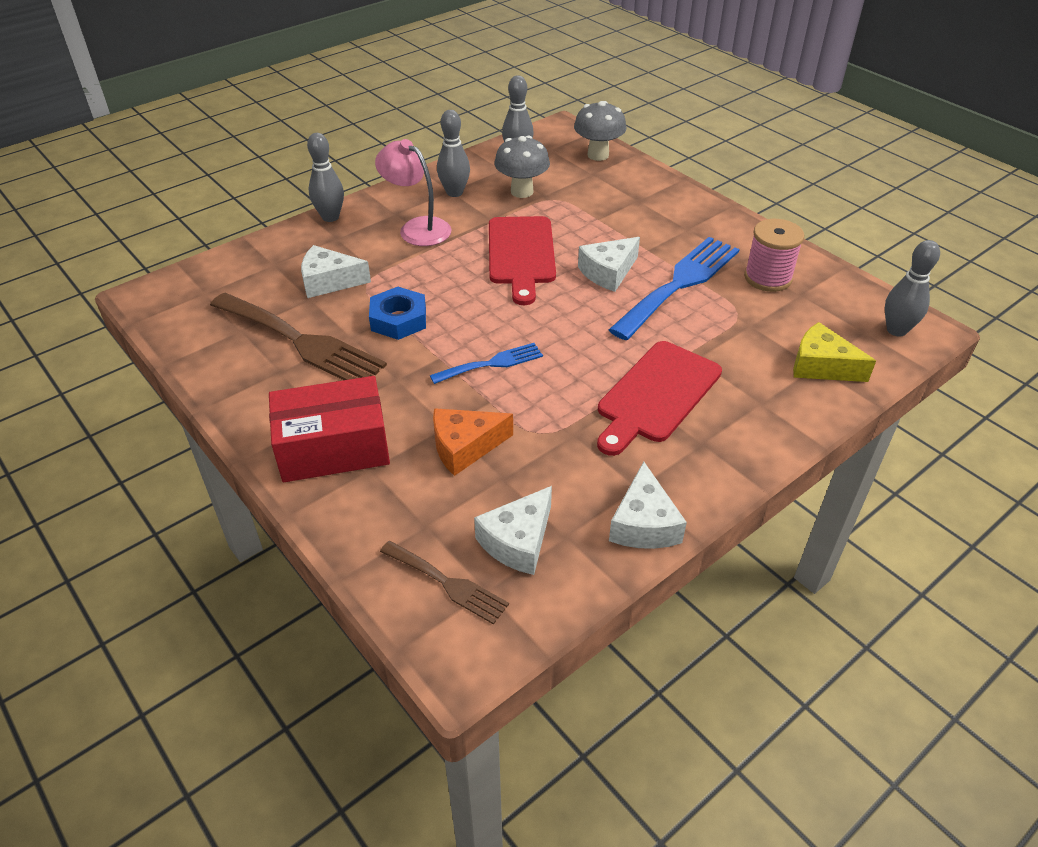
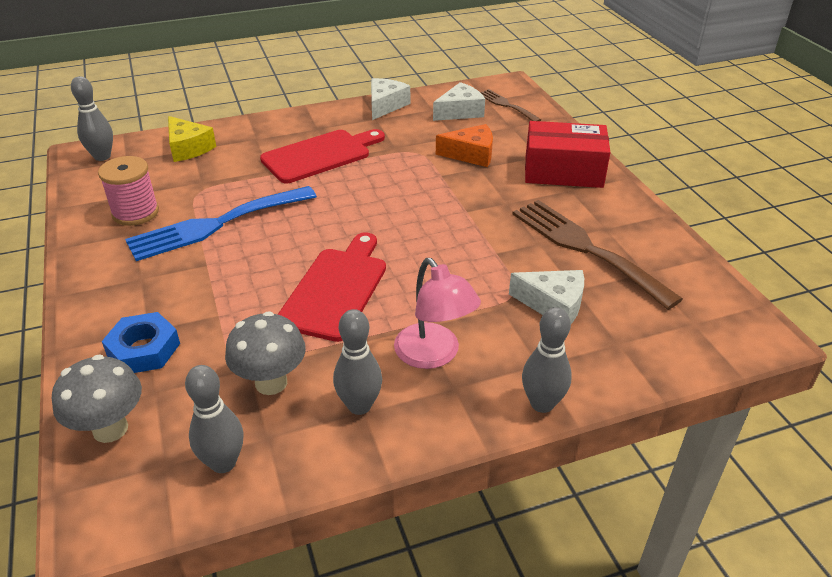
camera: 160 degrees left, 5 degrees down
(398, 319) = (491, 249): blue nut -> blue nut (144, 349)
(492, 363) = (425, 198): blue fork -> none
(608, 272) = (267, 250): white cheese -> none

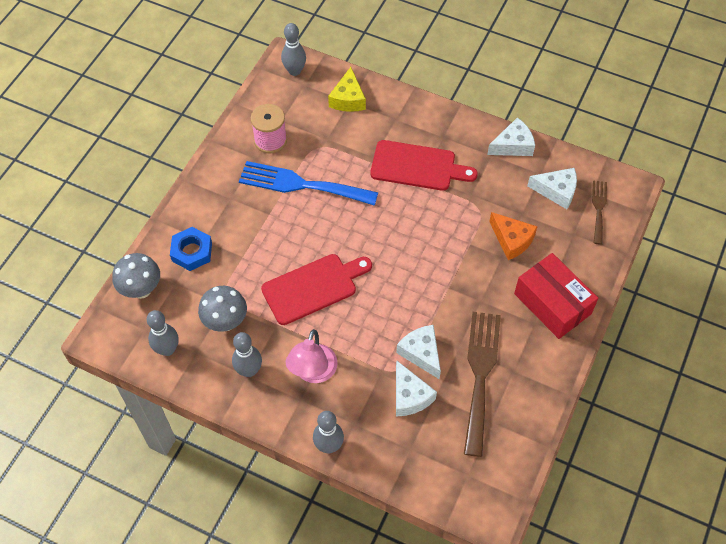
camera: 45 degrees right, 20 degrees up
(514, 268) = (421, 353): none -> white cheese

